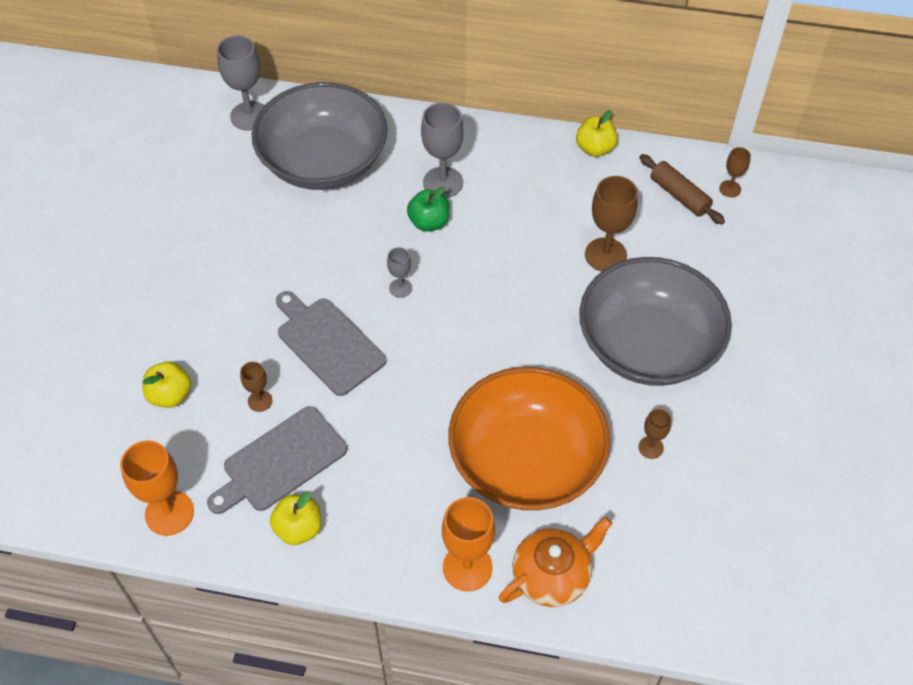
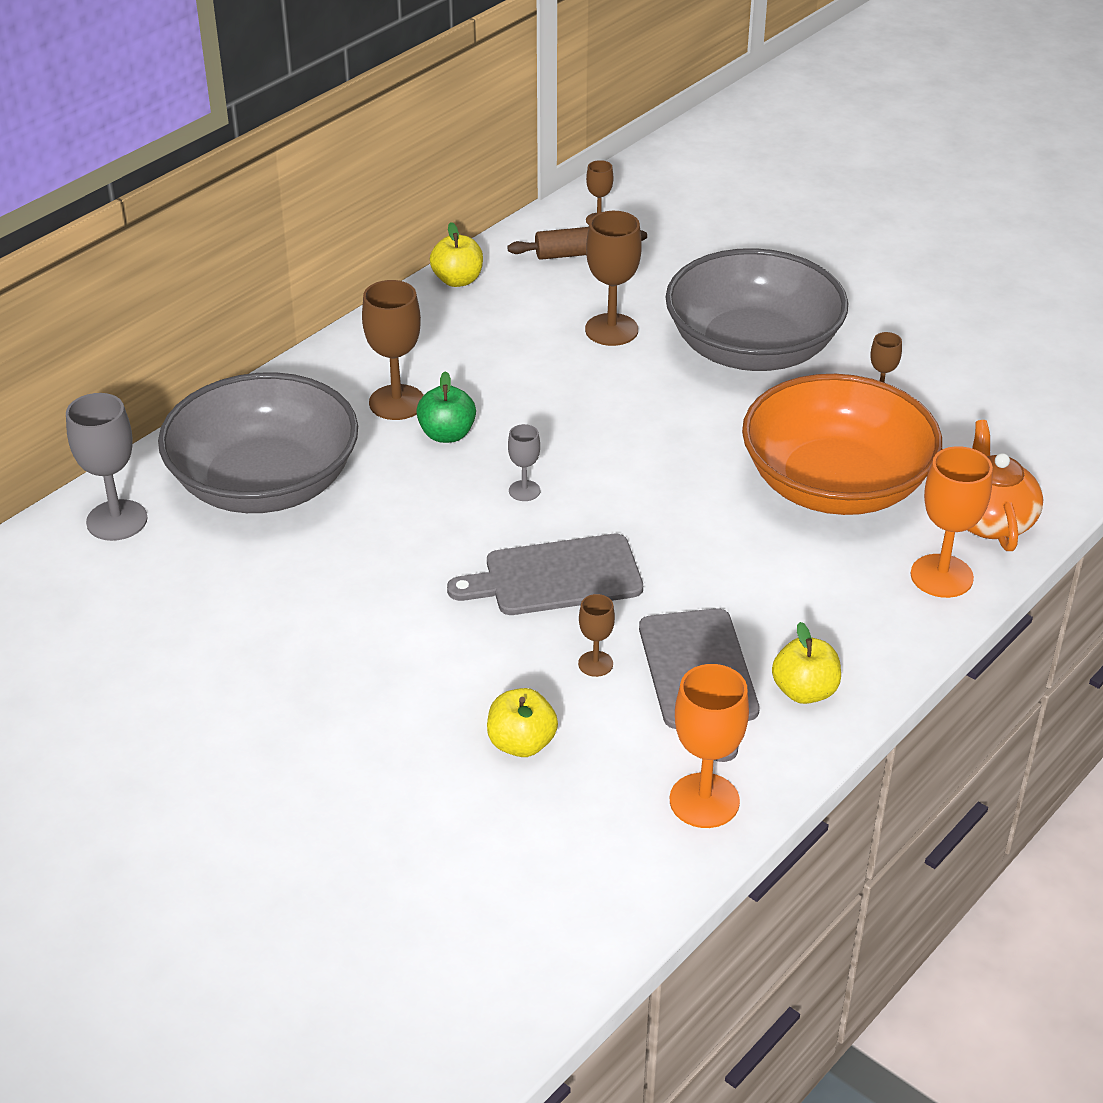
camera: 60 degrees left, 15 degrees down
(443, 182) = (397, 402): grey goblet -> brown goblet

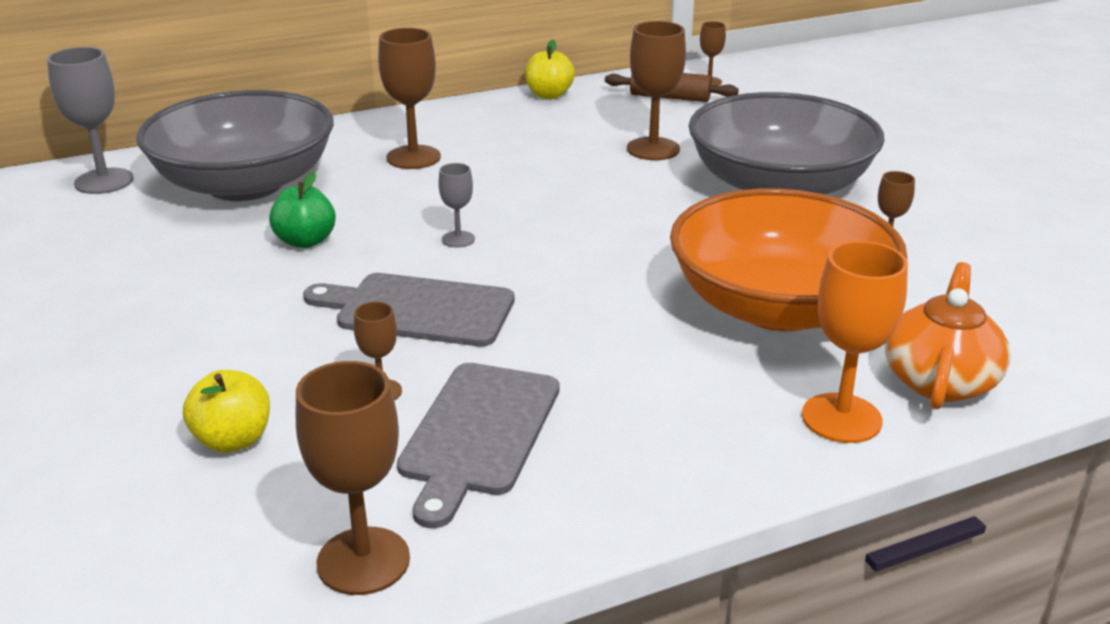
camera: 25 degrees right, 10 degrees down
(447, 434) = (432, 186): green apple -> green apple (305, 241)
(704, 801) = (363, 561): orange goblet -> brown goblet
(804, 691) = (582, 484): yellow apple -> none

